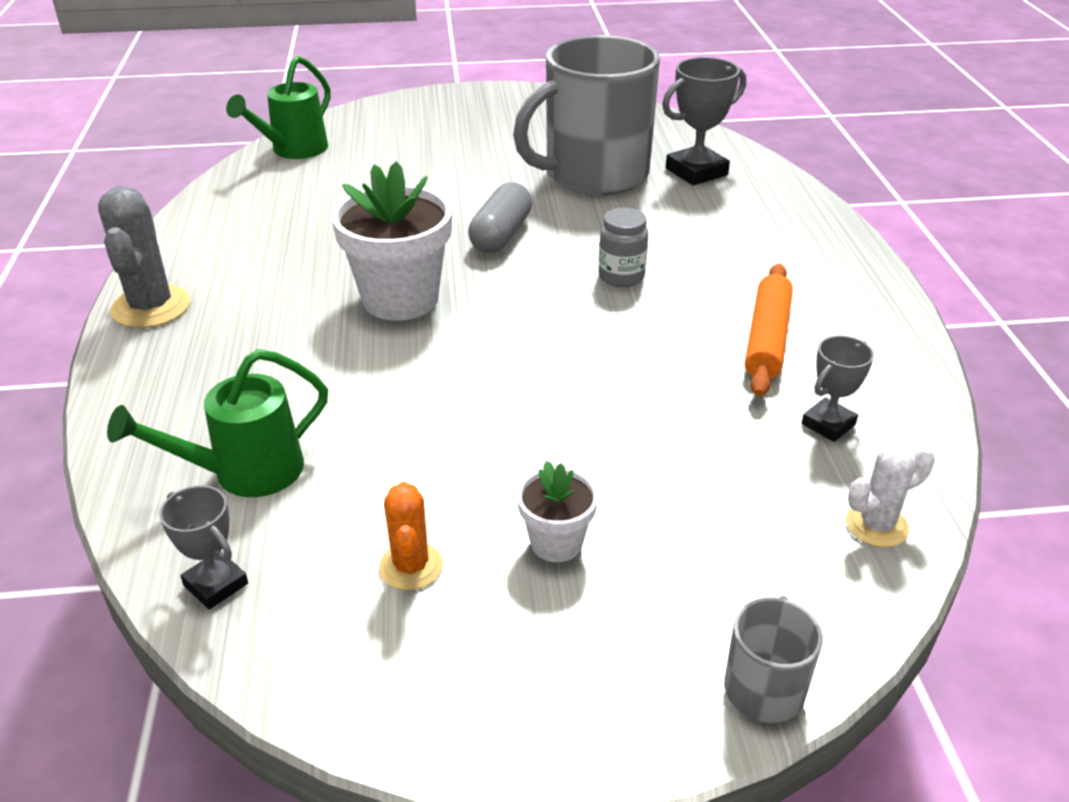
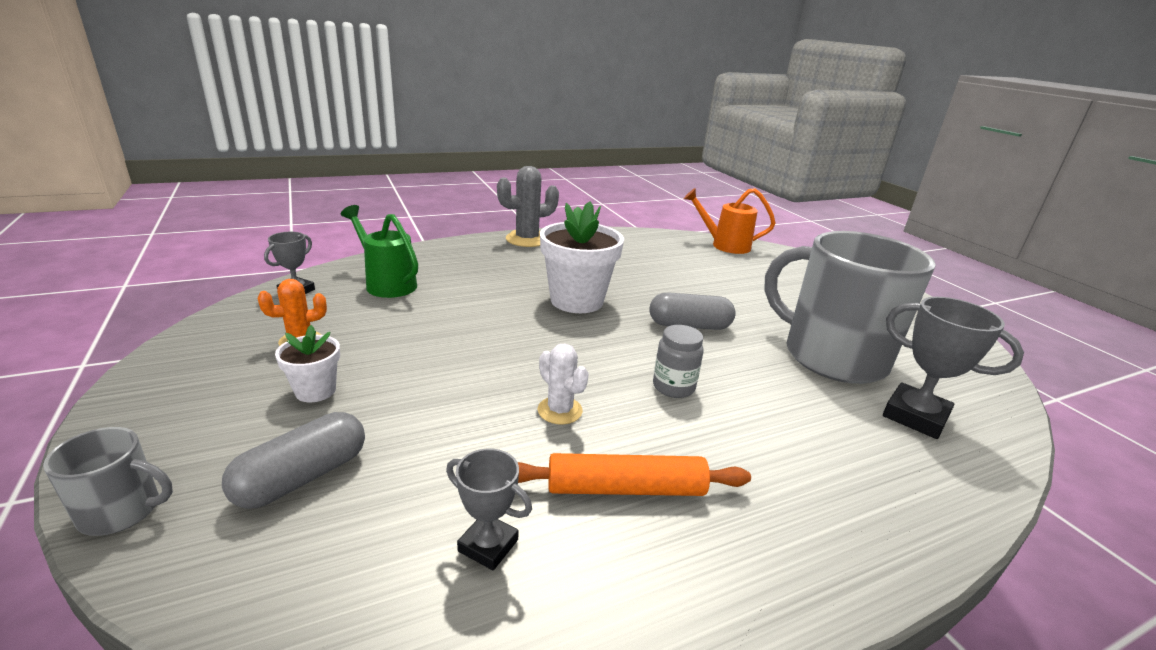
camera: 70 degrees right, 10 degrees down
(293, 150) = (725, 245): green watering can -> orange watering can
(725, 544) = (302, 477): none -> grey capsule
(876, 525) = (317, 593): white cactus -> white cactus (560, 410)

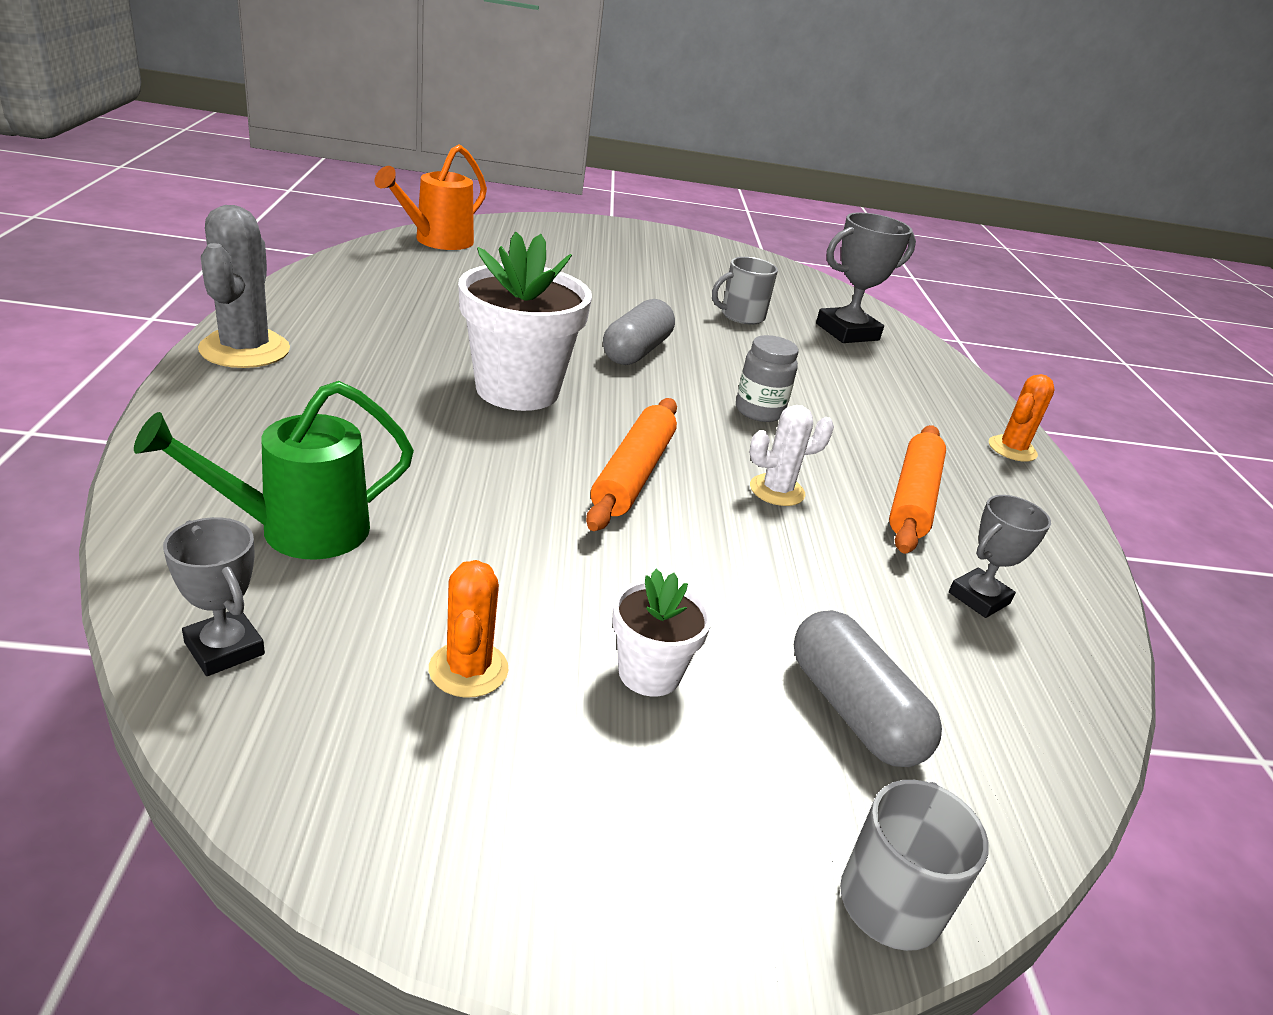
camera: 70 degrees left, 5 degrees up
(521, 352) = (633, 474): none -> orange rolling pin
(831, 356) = (741, 316): grey mug -> grey mug, size x0.42
(832, 568) = (1012, 449): none -> orange cactus

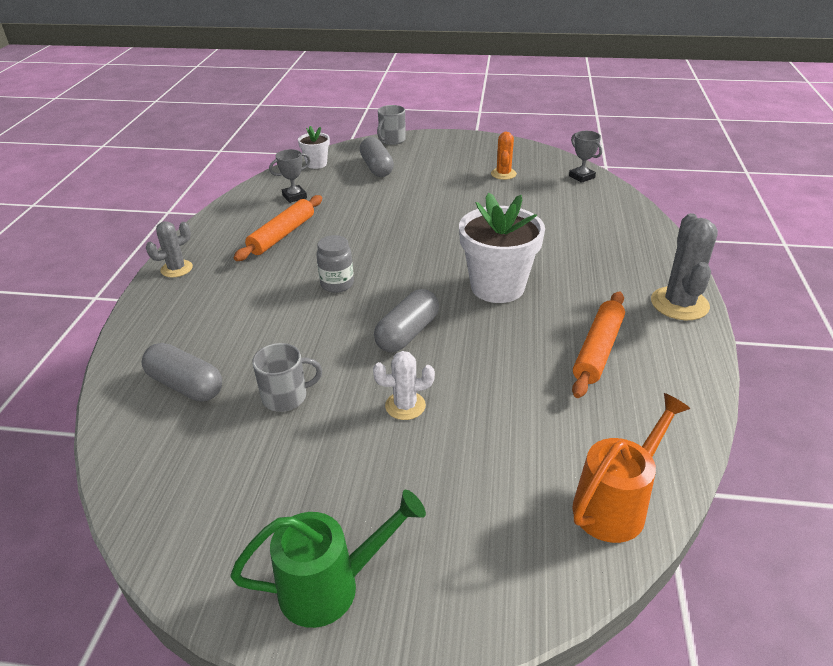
camera: 165 degrees left, 5 degrees up
(298, 530) = (580, 208): green watering can -> green watering can (330, 586)
(633, 474) = (433, 239): orange rolling pin -> orange rolling pin (597, 350)
(649, 673) = (443, 174): white flower pot -> white flower pot (316, 164)
(777, 490) = (358, 235): white cactus -> white cactus (405, 406)
(847, 332) = (186, 385): grey trophy -> grey capsule
(1012, 449) = (176, 269): orange cactus -> grey cactus

